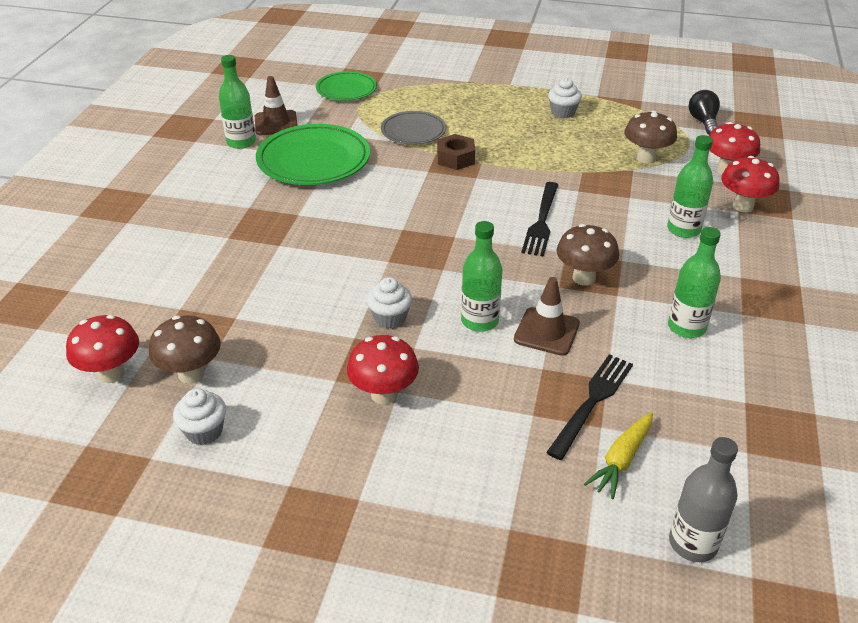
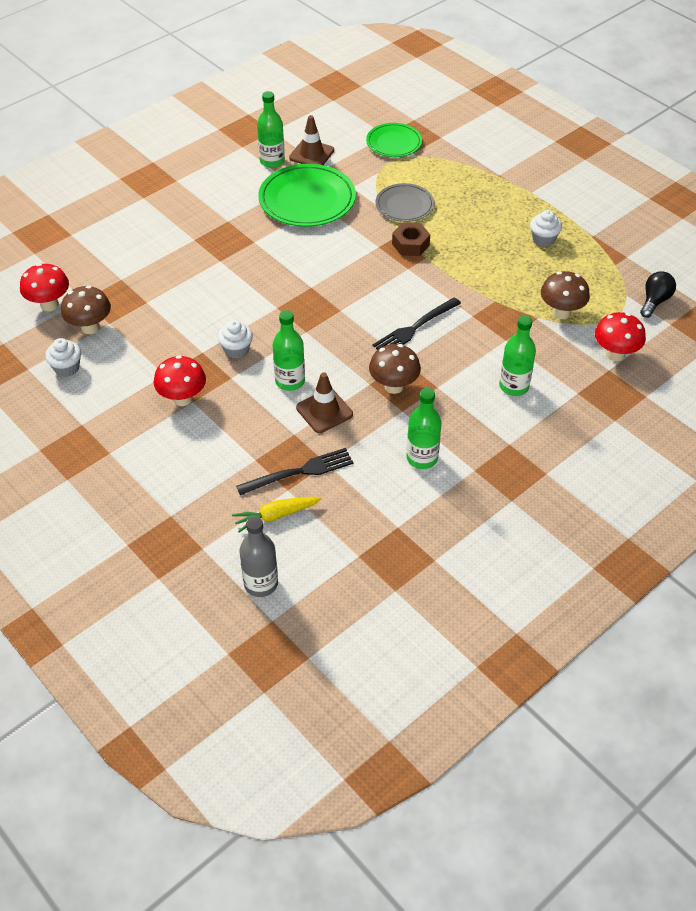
camera: 35 degrees right, 10 degrees up
(743, 206) = (587, 391): red mushroom -> none

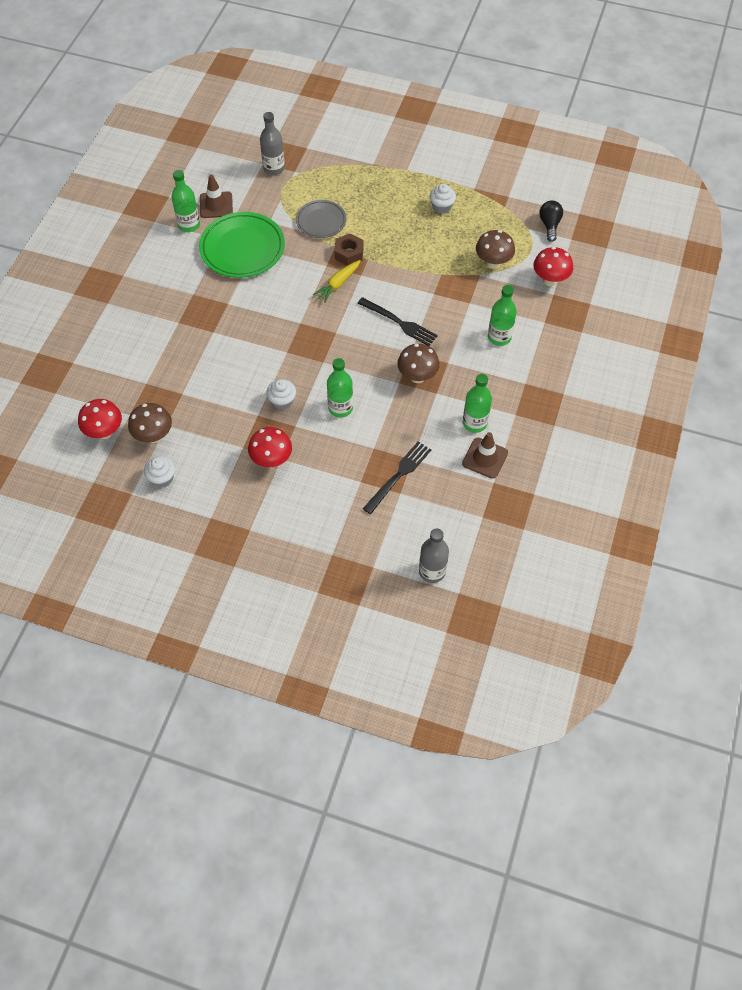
camera: 30 degrees left, 10 degrees up
(276, 516) = (406, 516): yellow carrot -> yellow carrot (338, 284)
(324, 411) = (382, 420): brown traffic cone -> brown traffic cone (485, 458)
(394, 143) = (274, 168): green plate -> grey bottle
(414, 328) = (400, 323): black fork -> black fork turned 75 degrees counterclockwise

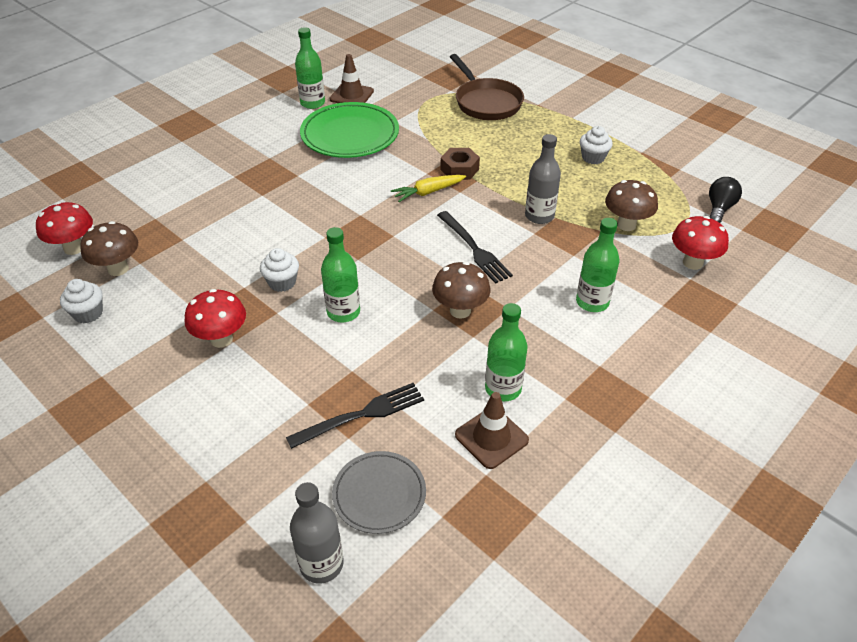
camera: 25 degrees right, 15 degrees down
(274, 168) = (431, 82): grey bottle -> grey bottle (539, 216)
(321, 221) = (449, 135): grey plate -> grey plate (379, 494)
(331, 176) = (486, 102): none -> brown pan

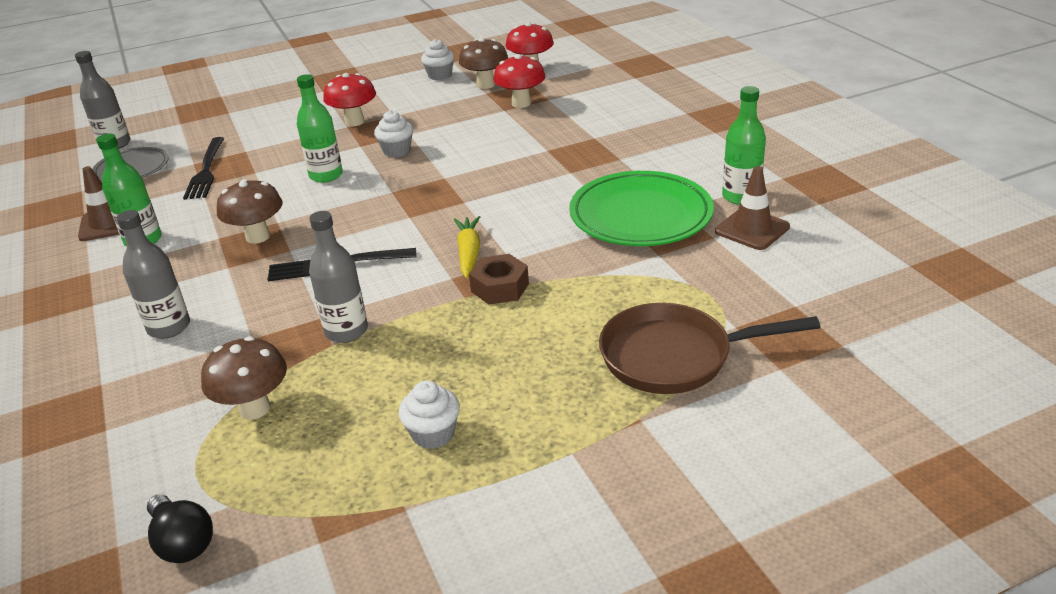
camera: 115 degrees right, 10 degrees down
(592, 302) = (169, 327): green bottle -> grey bottle
(692, 262) = (124, 446): red mushroom -> red mushroom (521, 103)

